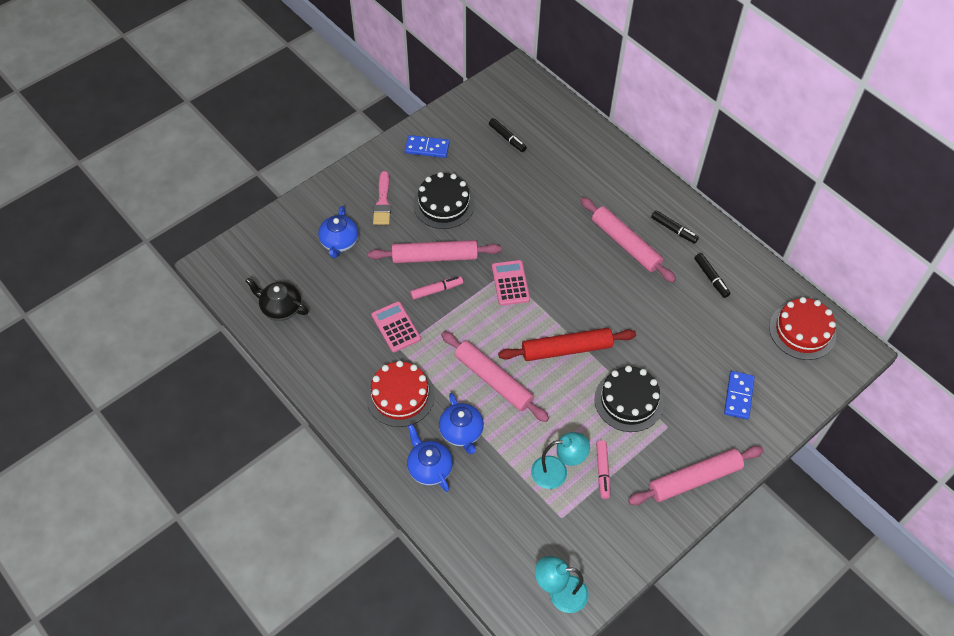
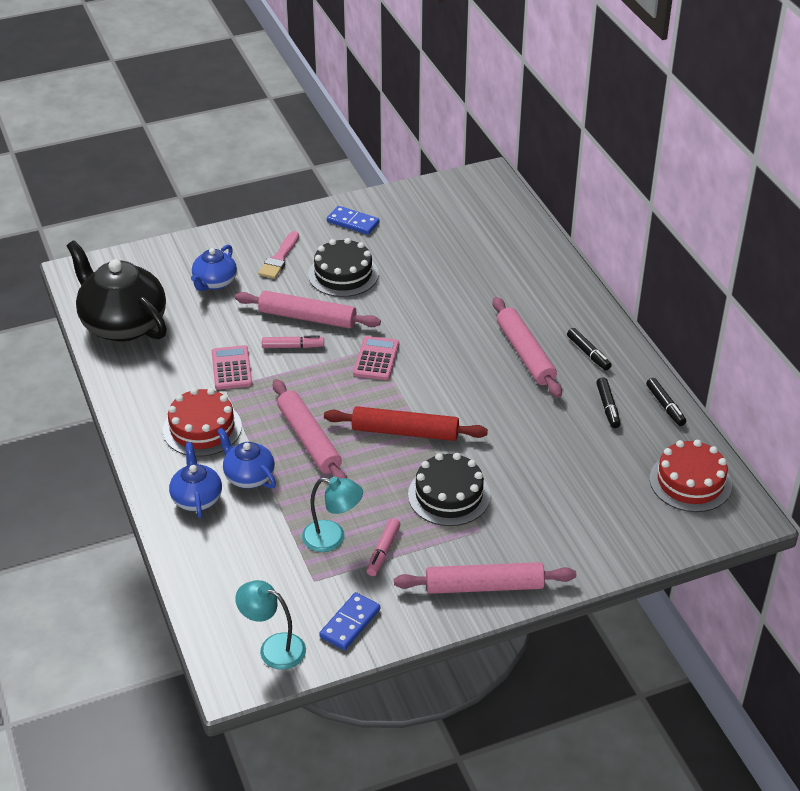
camera: 20 degrees right, 15 degrees down
(280, 308) = (123, 324): black teapot -> black teapot, size x1.90
(461, 432) = (248, 476): blue teapot -> blue teapot turned 135 degrees clockwise
(507, 138) = (445, 232): black marker -> black marker (665, 406)
(738, 396) = (579, 523): blue domino -> blue domino (350, 623)

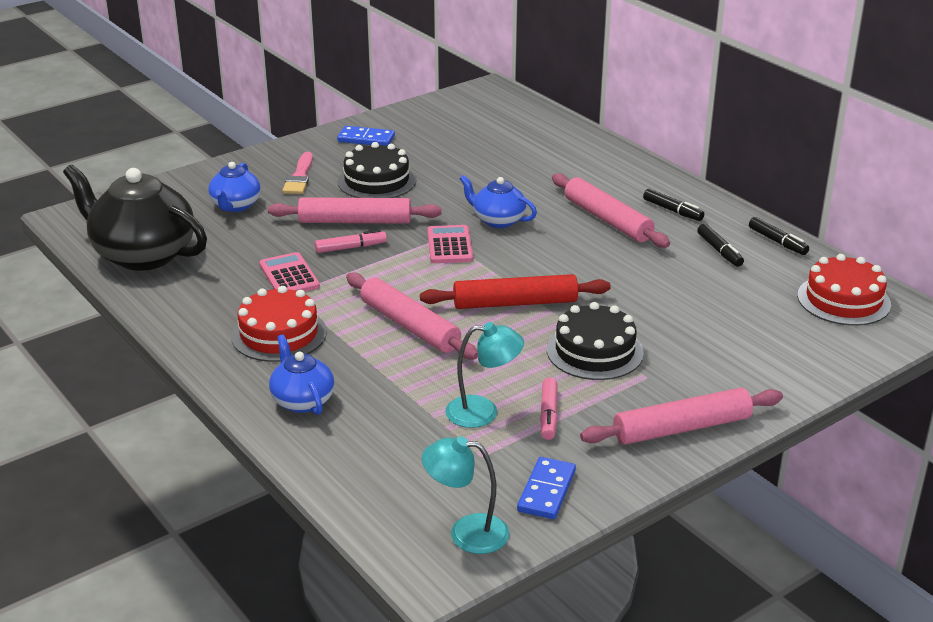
camera: 15 degrees left, 10 degrees down
(248, 476) = (355, 370): blue teapot -> blue teapot (498, 220)

